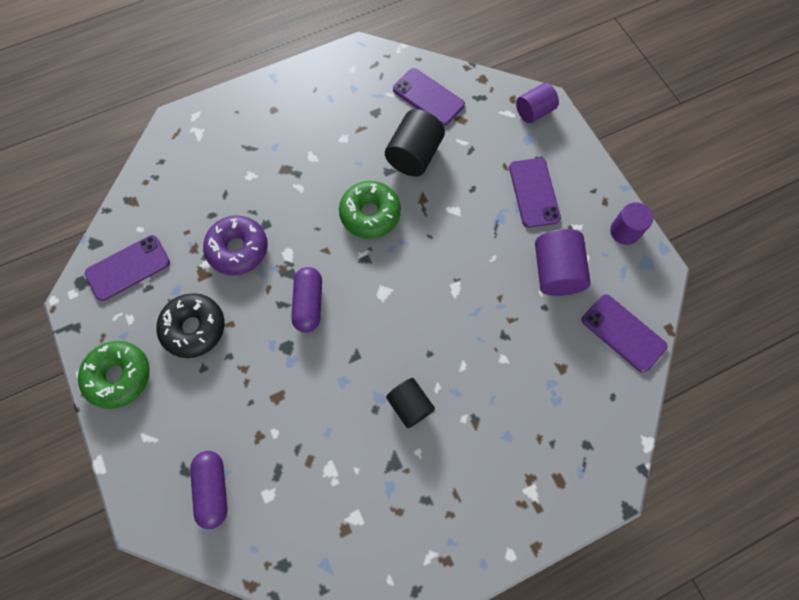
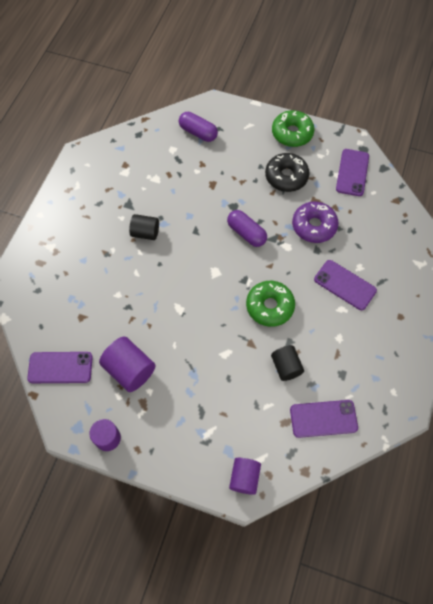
camera: 135 degrees right, 5 degrees down
(414, 155) = (286, 367): black cylinder -> black cylinder, size x0.67
(533, 192) = (188, 411): purple phone -> purple phone (345, 285)

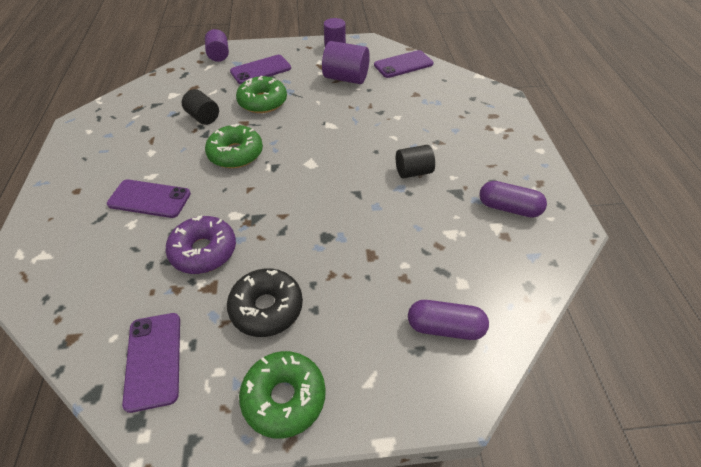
camera: 155 degrees right, 15 degrees down
(225, 367) = (262, 102): none -> green donut
(246, 233) = (293, 211): purple capsule -> purple capsule (508, 208)
(323, 419) = (159, 97): purple phone -> purple phone (260, 70)

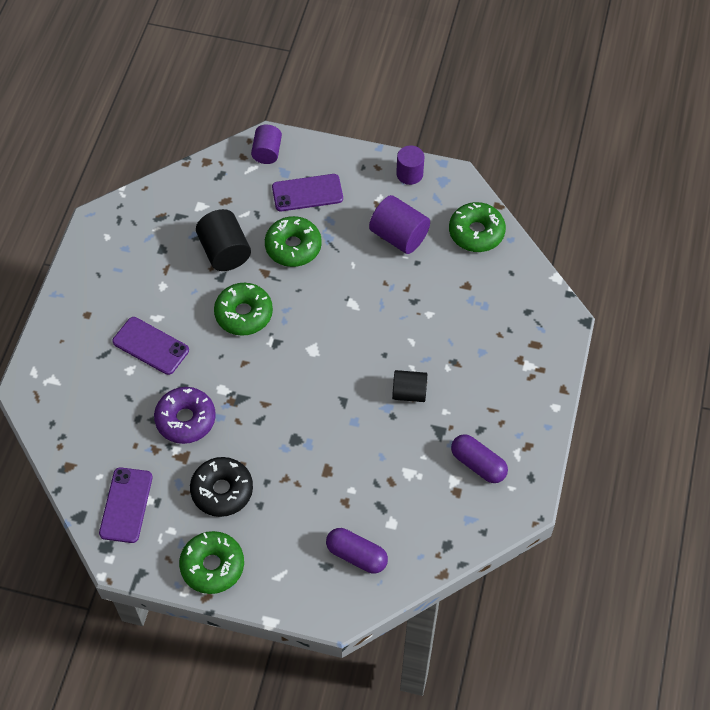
camera: 20 degrees right, 10 degrees up
(203, 117) = (225, 252): black cylinder -> black cylinder, size x1.50
(403, 64) = (476, 232): purple phone -> green donut

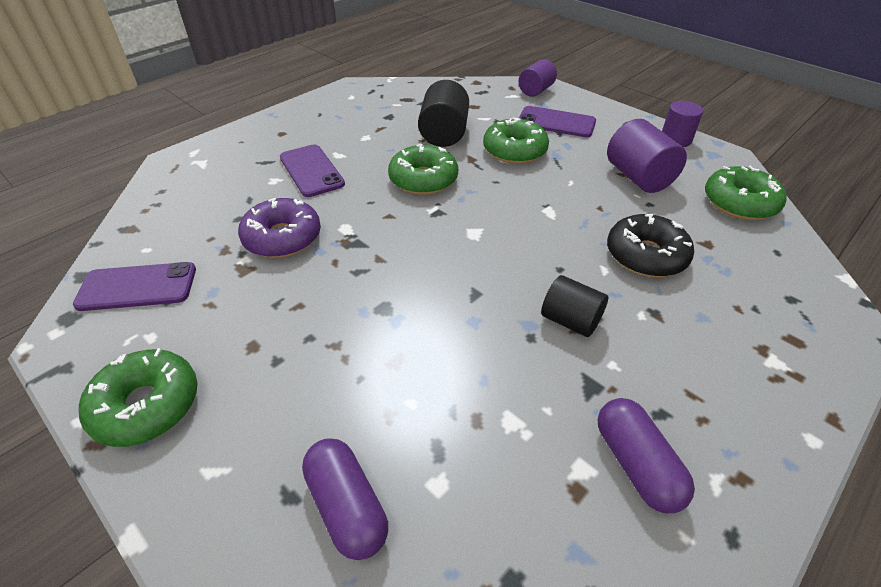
camera: 30 degrees right, 15 degrees down
(126, 505) = (137, 287): purple phone -> purple phone turned 45 degrees clockwise
(222, 490) = (249, 322): black donut -> black donut (646, 255)

